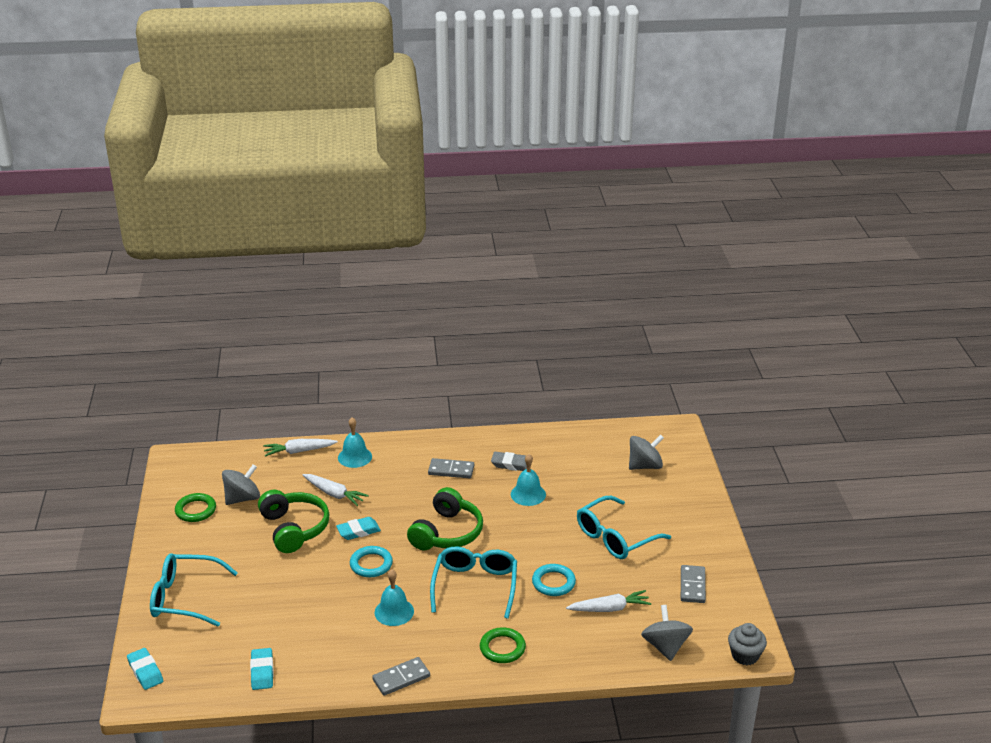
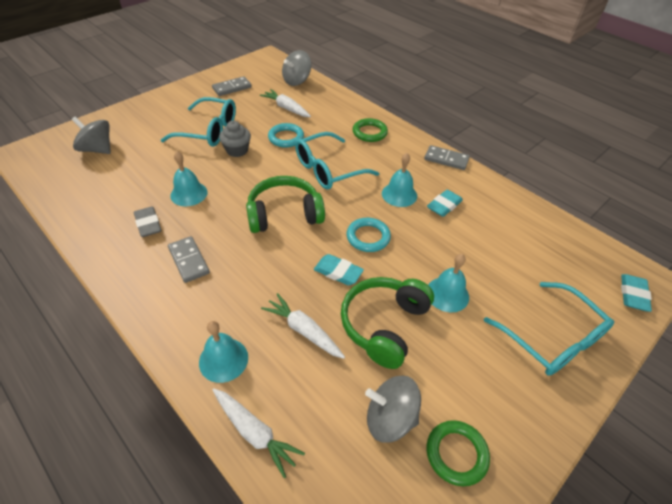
camera: 130 degrees left, 15 degrees up
(262, 672) = (534, 226): turquoise eraser -> turquoise eraser (444, 206)
(276, 572) = (447, 294): none -> turquoise bell
(334, 494) = (303, 330): white carrot -> white carrot turned 45 degrees counterclockwise
(745, 655) = (275, 58): grey cupcake -> grey cupcake (237, 150)

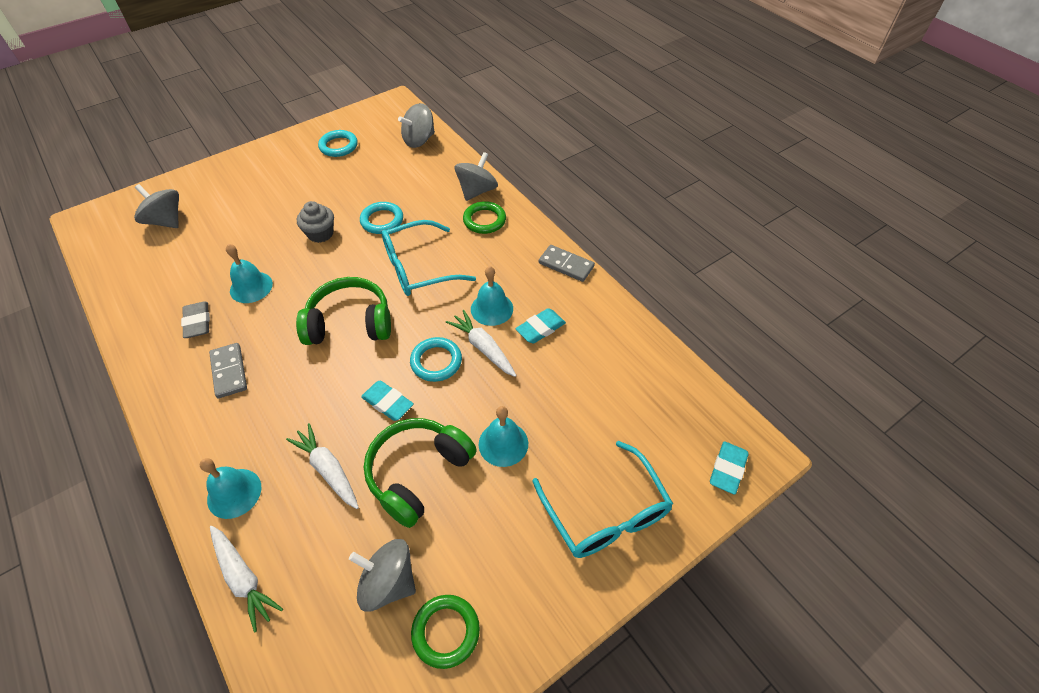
camera: 10 degrees right, 5 degrees up
(209, 131) = (295, 205): turquoise glasses -> none
(232, 88) = (338, 146): grey domino -> turquoise ring
(286, 108) = (395, 179): white carrot -> white carrot (483, 348)
(356, 113) = (477, 191): none -> grey spinning top

